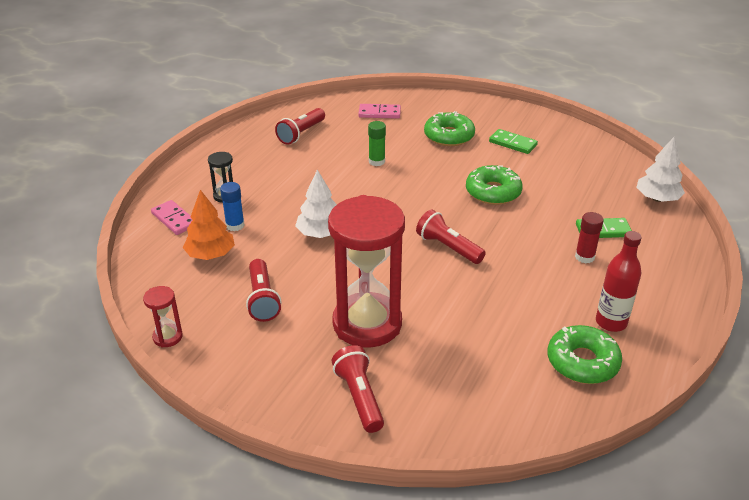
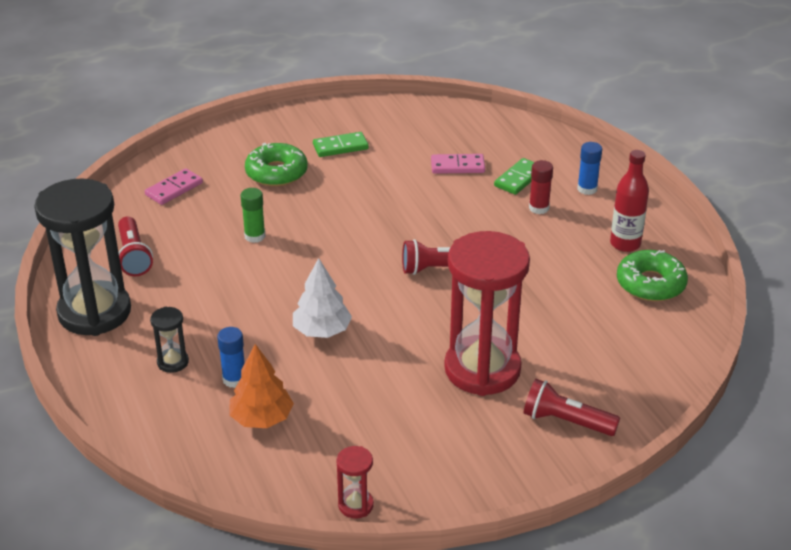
camera: 50 degrees left, 0 degrees up
(174, 219) = (165, 417): pink domino -> pink domino (457, 166)
(237, 148) = (94, 312): none -> black hourglass
(262, 299) = (374, 416): red flashlight -> none
(493, 192) = (395, 200): green donut -> none
(646, 268) = (587, 189): none -> blue glue stick
(657, 199) = (515, 128): white tree -> none

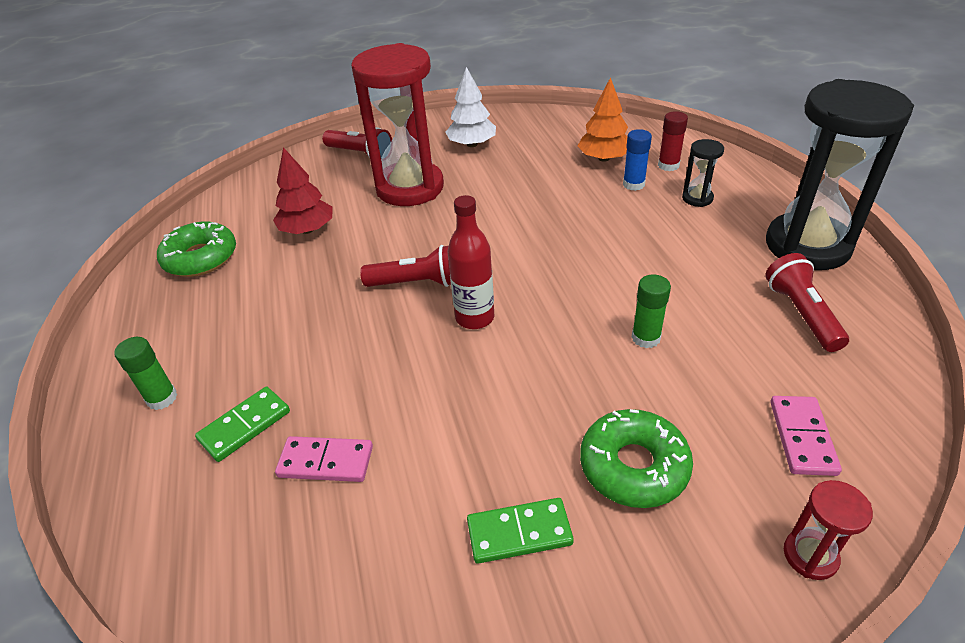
camera: 170 degrees left, 5 degrees up
(174, 189) = (802, 437): pink domino -> pink domino turned 45 degrees counterclockwise
(322, 331) = (553, 222): white tree -> white tree (472, 144)
(356, 505) = (530, 114): red hourglass -> red hourglass (810, 555)
(539, 208) = (251, 366): red glue stick -> red glue stick (668, 165)
(567, 315) = (307, 230): none -> red tree
(587, 189) = (162, 398): blue glue stick -> green glue stick
(625, 244) = (186, 306): red bottle -> red bottle (475, 318)

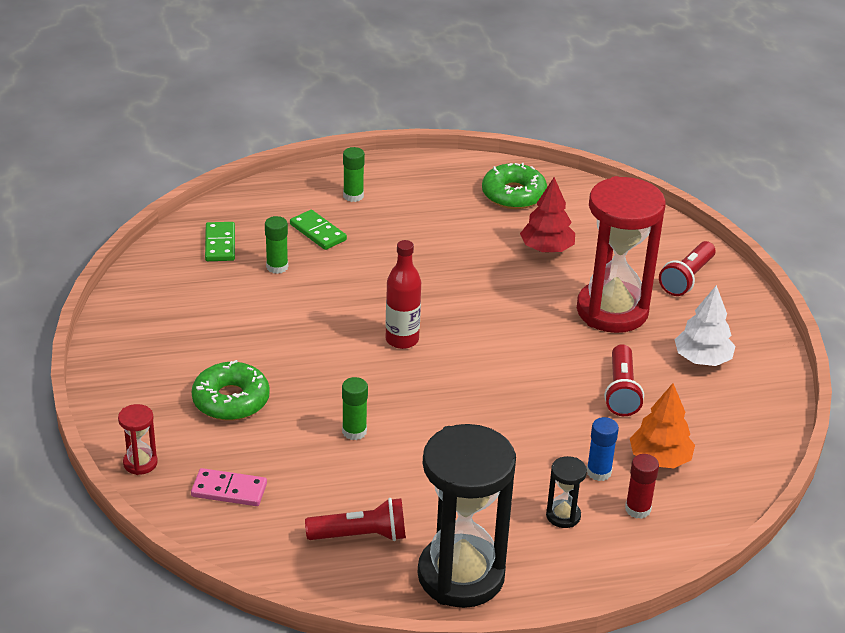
camera: 90 degrees right, 5 degrees down
(326, 462) = (277, 267): pink domino -> green glue stick
(416, 283) = (455, 310): red flashlight -> red flashlight (621, 391)
(519, 532) = (198, 343): green domino -> green domino (220, 244)

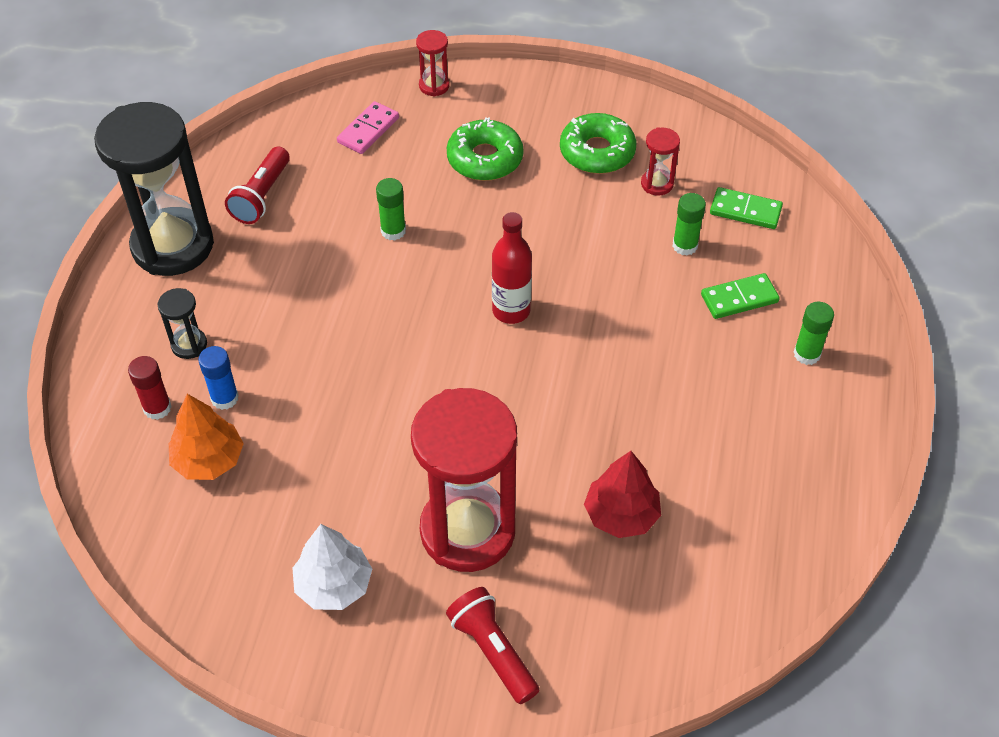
camera: 115 degrees right, 15 degrees up
(212, 294) = (657, 184): none -> red hourglass
(513, 195) = (757, 528): green donut -> green donut (597, 152)
(621, 391) = (326, 474): red flashlight -> none

